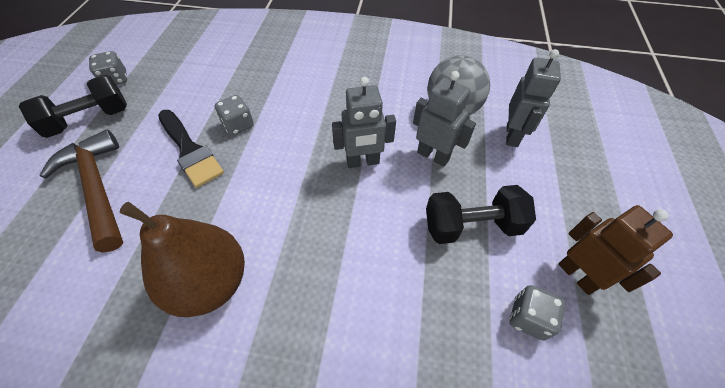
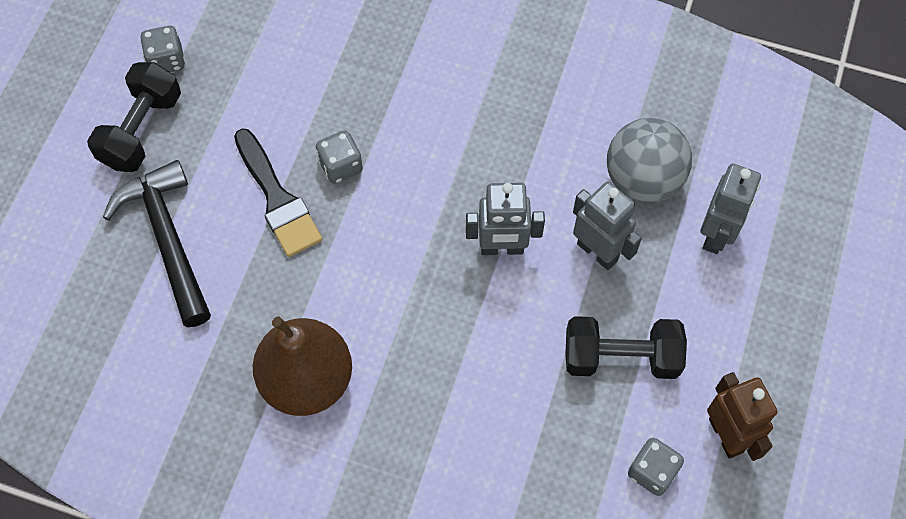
camera: 10 degrees right, 10 degrees up
(89, 120) = (141, 130): black dumbbell -> black dumbbell turned 45 degrees counterclockwise
(97, 187) = (167, 239): brown hammer -> black hammer

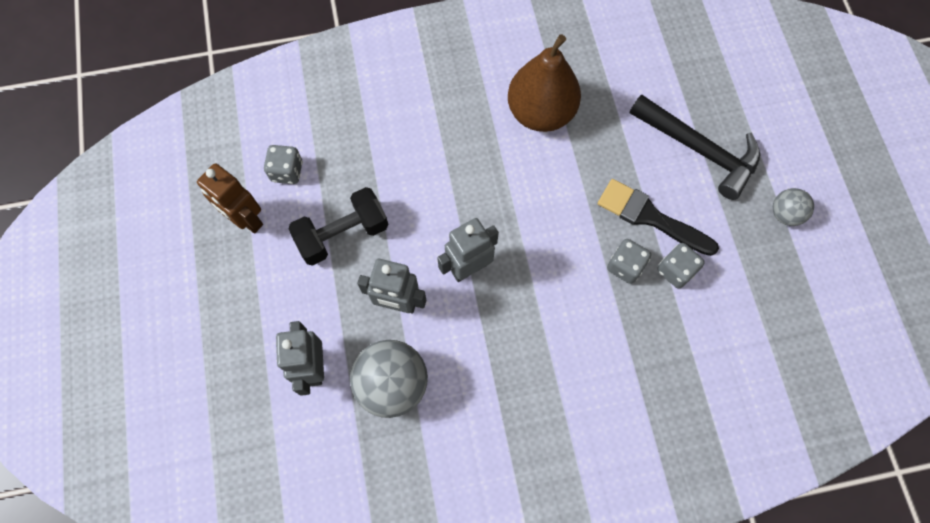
camera: 150 degrees right, 5 degrees up
(141, 130) = (784, 214): black dumbbell -> grey ball
(166, 60) = (817, 278): grey dice -> grey dice (675, 270)

